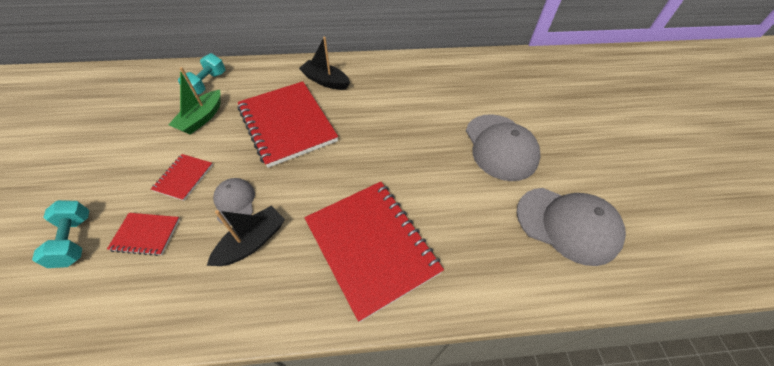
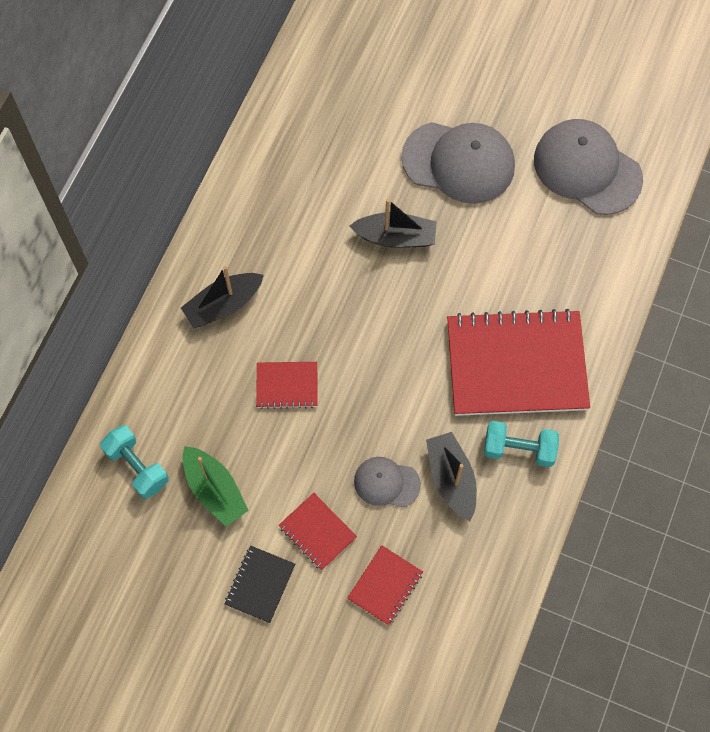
camera: 60 degrees left, 15 degrees up
(75, 240) = (354, 662): turquoise dumbbell -> turquoise dumbbell (519, 449)
(136, 162) = (260, 584): none -> black notebook
(287, 124) = (287, 386): red notebook -> red notebook, size x0.45
(422, 136) = (395, 237): none -> black boat
(567, 225) = (587, 169): grey cap -> grey cap turned 105 degrees counterclockwise

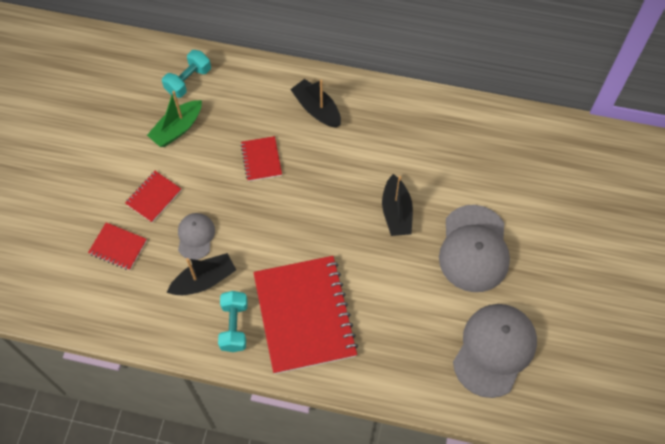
camera: 80 degrees right, 5 degrees down
(260, 584) = (113, 168): black notebook -> none

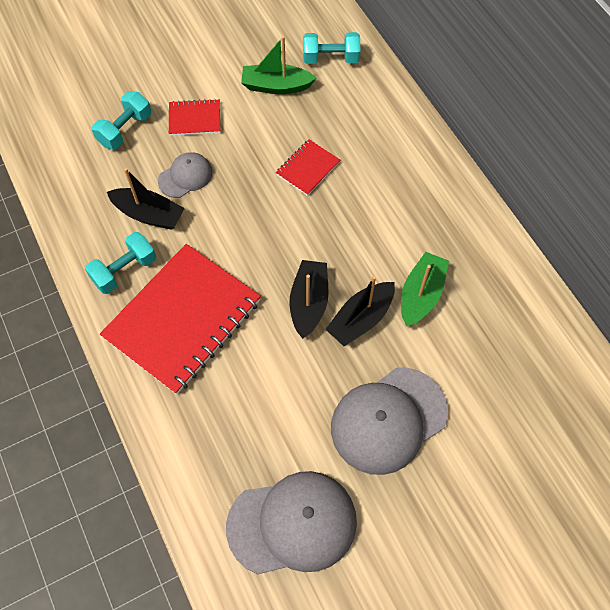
camera: 50 degrees right, 0 degrees up
(118, 247) = (125, 130): red notebook -> turquoise dumbbell
(316, 109) = (403, 172): black boat -> black boat (309, 303)
(409, 167) = (421, 294): none -> green boat

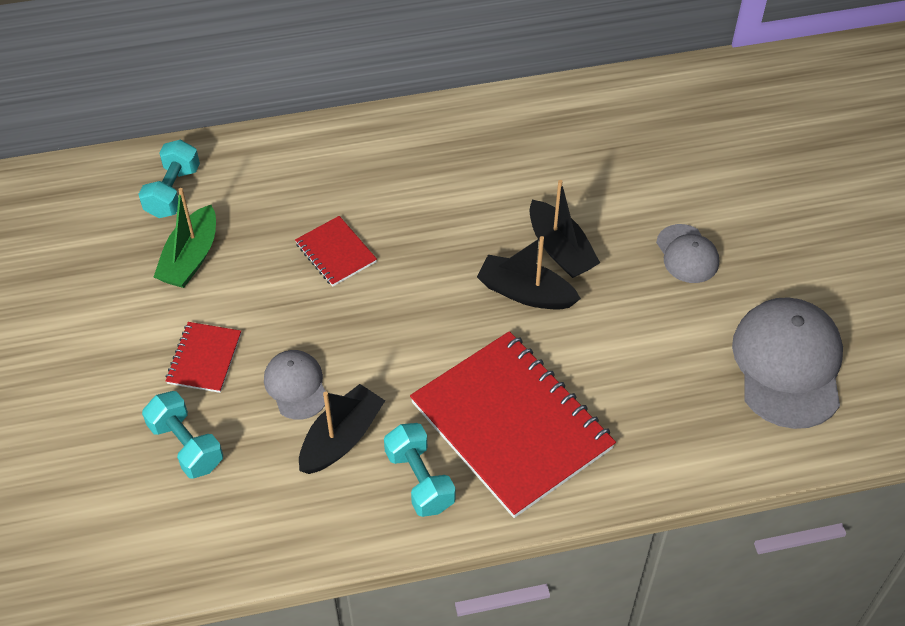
camera: 75 degrees left, 10 degrees down
(388, 420) = (687, 254): grey cap -> grey cap, size x0.54
(421, 294) = (544, 189): green boat -> none

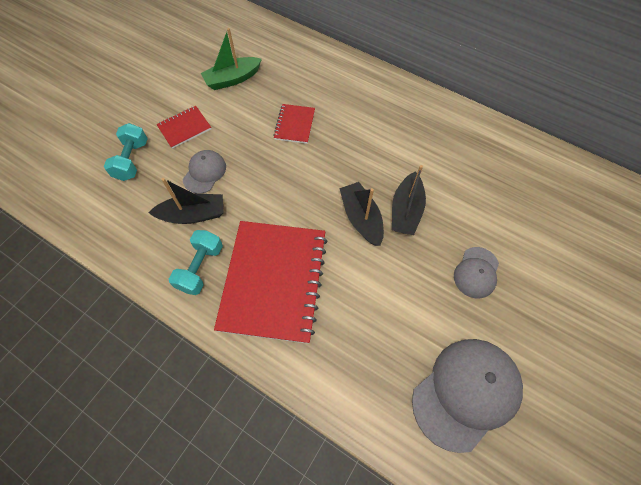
camera: 45 degrees right, 10 degrees up
(173, 192) = (260, 45): turquoise dumbbell -> none

